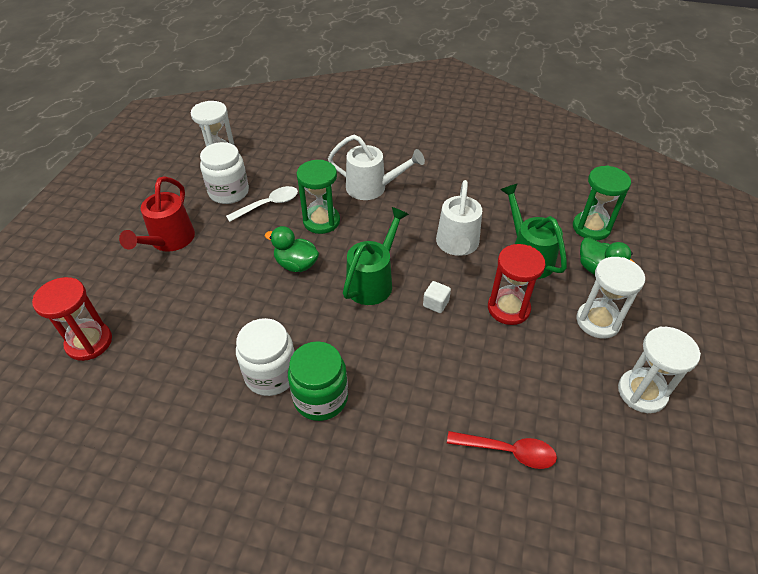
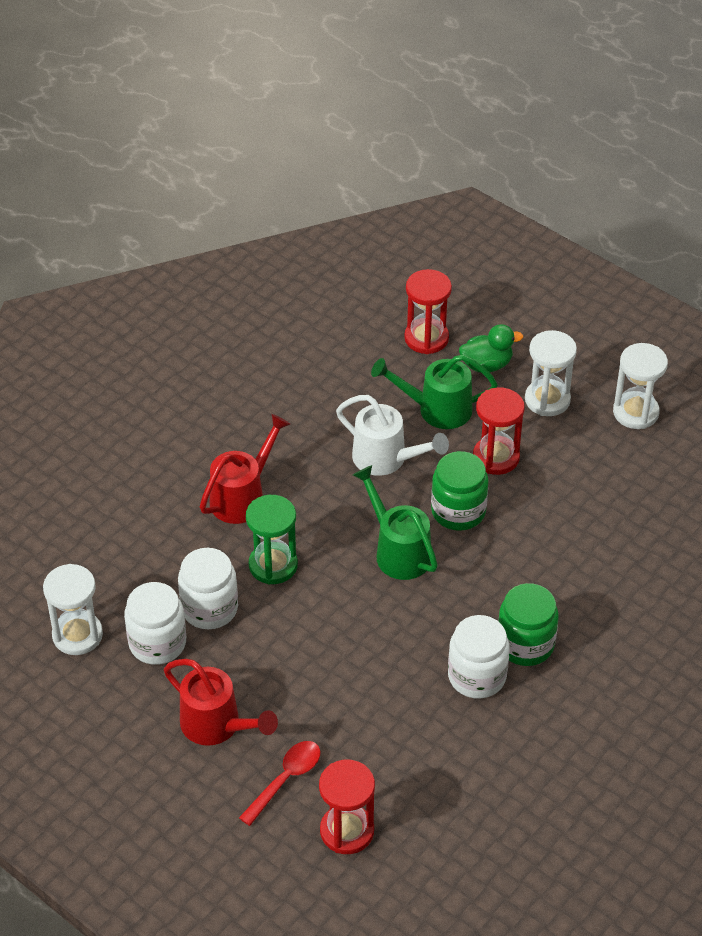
camera: 65 degrees left, 0 degrees up
(268, 205) = (209, 608): white spoon -> white jar
(296, 264) = (332, 611): green duck -> none
(372, 188) = (243, 496): white watering can -> red watering can
(436, 303) = (458, 511): white cube -> green jar
(508, 451) = (646, 530): red spoon -> red spoon (285, 779)
(591, 227) = (426, 338): green hourglass -> red hourglass

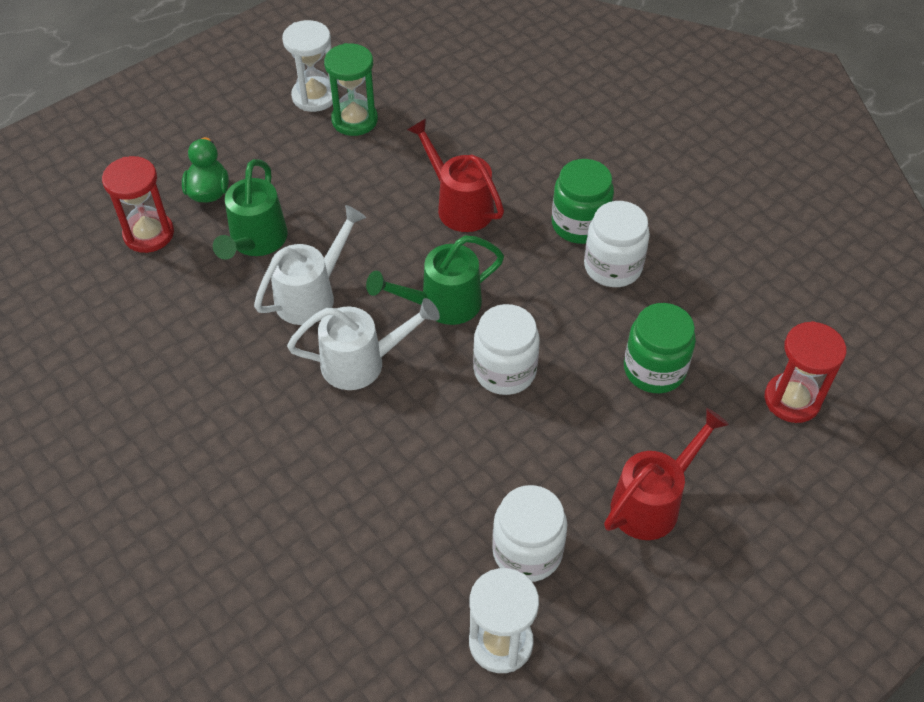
camera: 80 degrees left, 5 degrees up
(209, 608) = (485, 490): white jar -> white jar (505, 371)
(243, 496) = (326, 436): red watering can -> red watering can (459, 205)
(273, 565) = (436, 419): green hourglass -> green hourglass (354, 120)
(285, 779) = (727, 445): red spoon -> none
(321, 506) = (362, 363): none -> white watering can
(458, 511) = (401, 247): green jar -> green jar (654, 369)
(496, 457) = (338, 206): red hourglass -> none
(547, 400) = (275, 155): white hourglass -> none

